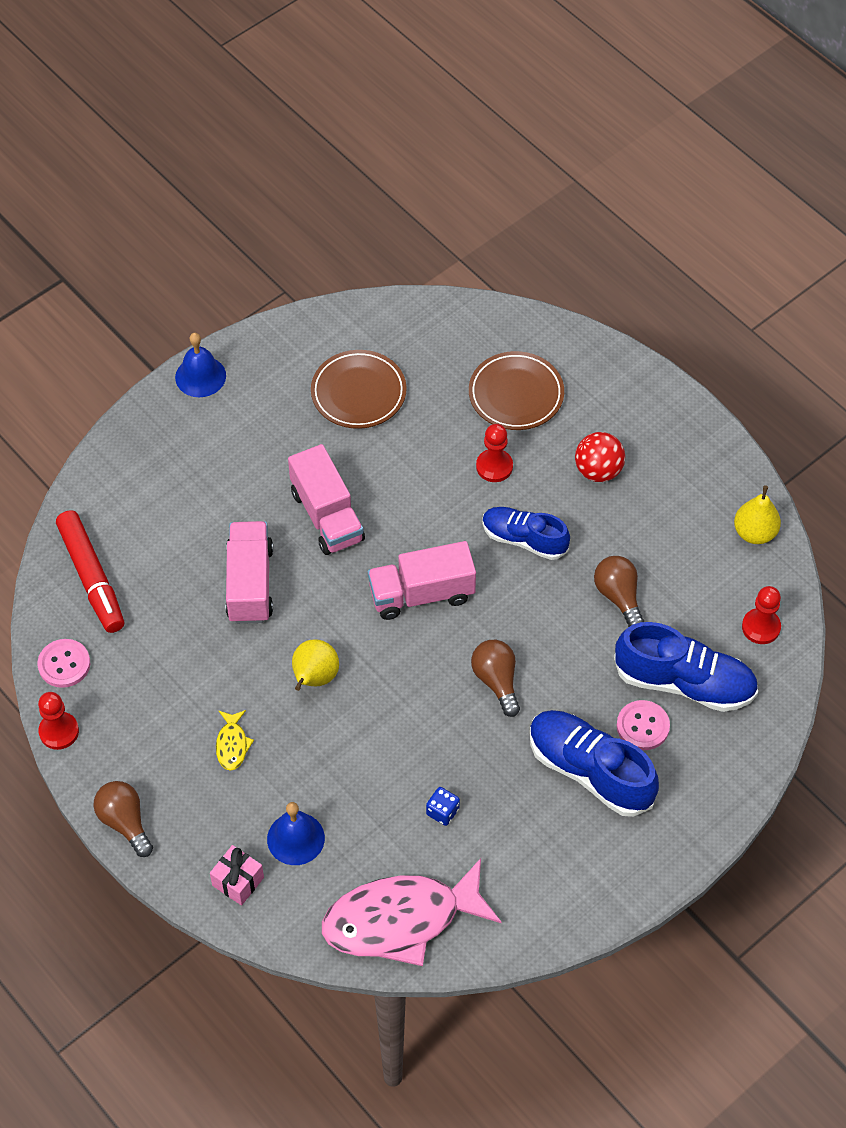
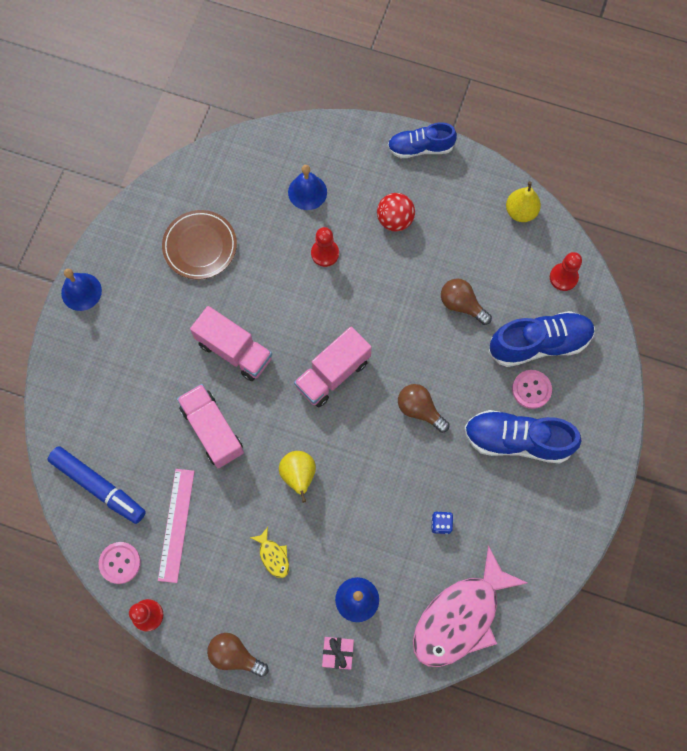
camera: 30 degrees left, 15 degrees up
(91, 577) = (98, 486): red marker -> blue marker
(149, 658) = (176, 525): none -> pink ruler
(516, 394) = (307, 192): brown plate -> blue bell
(524, 539) = (376, 296): blue shoe -> blue shoe (420, 148)

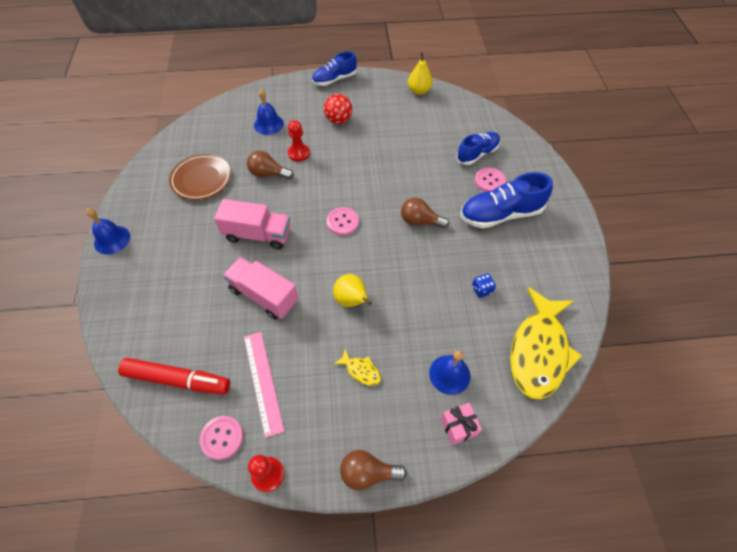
camera: 25 degrees left, 15 degrees down
(98, 486) = (177, 380): blue marker -> red marker
(333, 373) = (342, 222): pink truck -> pink button
(460, 617) = (539, 351): pink fish -> yellow fish
(462, 305) = (411, 150): brown light bulb -> brown light bulb (268, 174)
(539, 344) = (477, 154): blue shoe -> blue shoe, size x0.66
(563, 277) = (468, 114): red pawn -> none

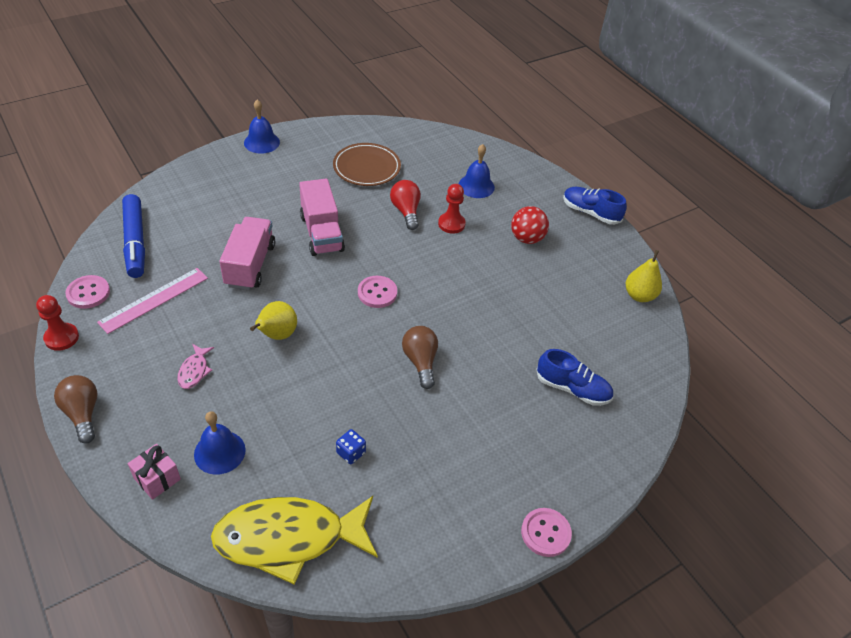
camera: 60 degrees right, 10 degrees down
(177, 380) = (135, 242): red marker -> blue marker
(268, 174) = (406, 211): brown light bulb -> red light bulb
(361, 370) = (194, 371): yellow fish -> pink fish
(489, 181) = (533, 415): pink button -> pink button (545, 533)
(500, 214) = (483, 442): blue shoe -> none

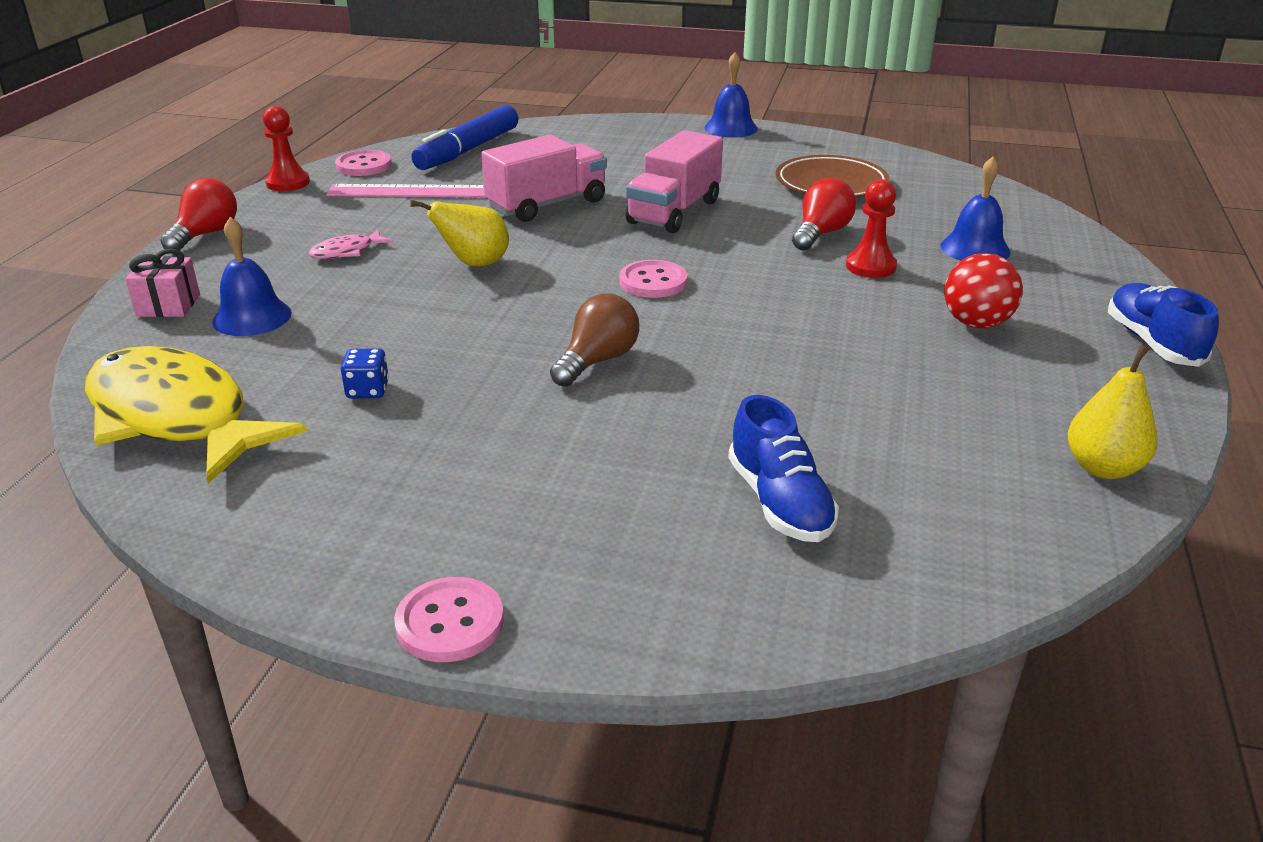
camera: 50 degrees right, 15 degrees down
(82, 413) = (205, 234): brown light bulb -> red light bulb

